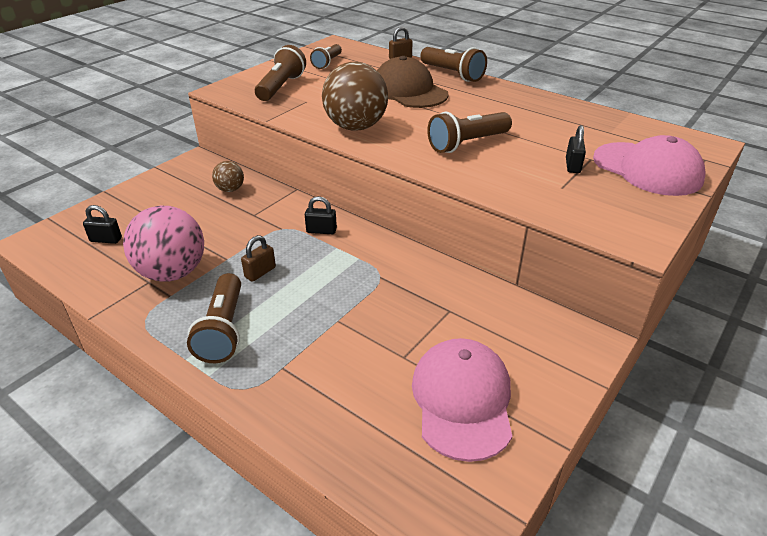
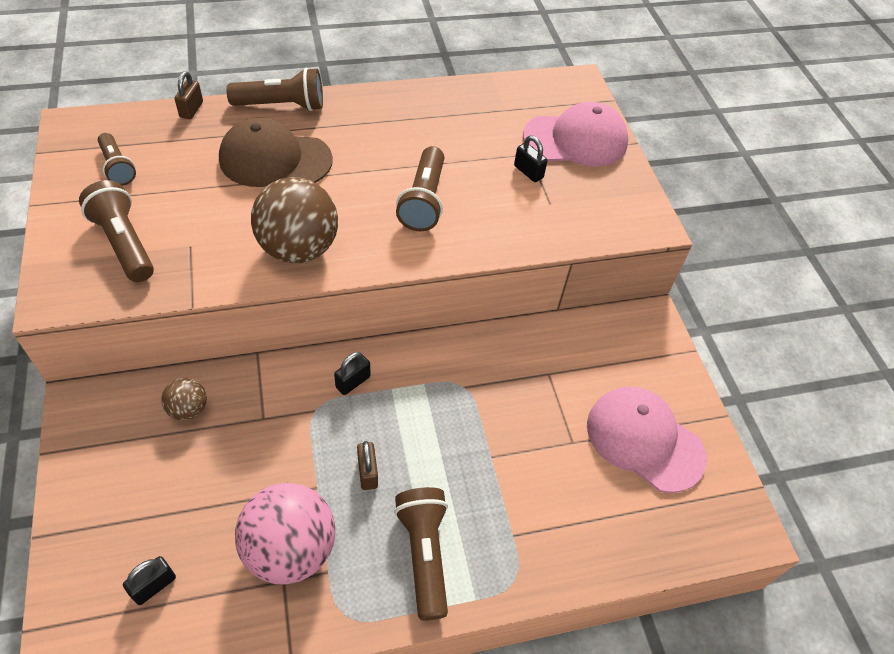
camera: 55 degrees left, 15 degrees up
(223, 330) = (424, 554): brown flashlight -> brown flashlight turned 135 degrees counterclockwise

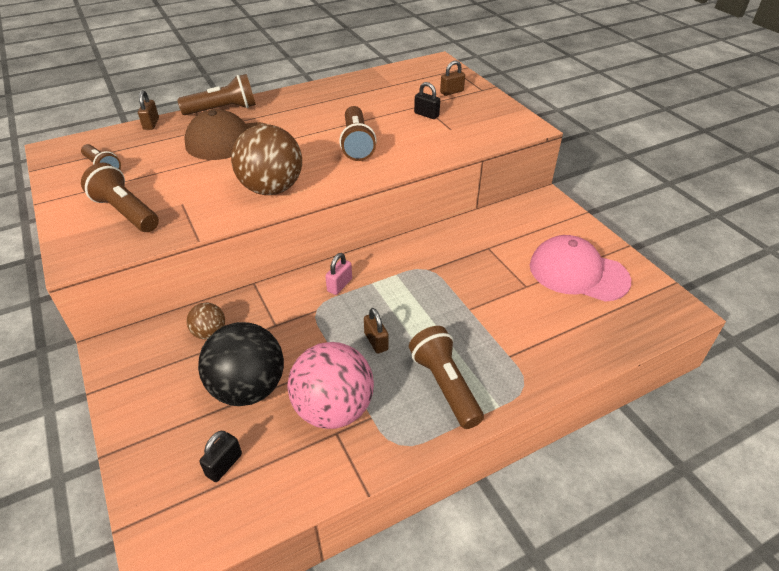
camera: 10 degrees left, 10 degrees down
(208, 495) = (248, 388): none -> black ball
(353, 382) = (339, 285): black padlock -> pink padlock
(576, 140) = (451, 92): pink cap -> brown padlock

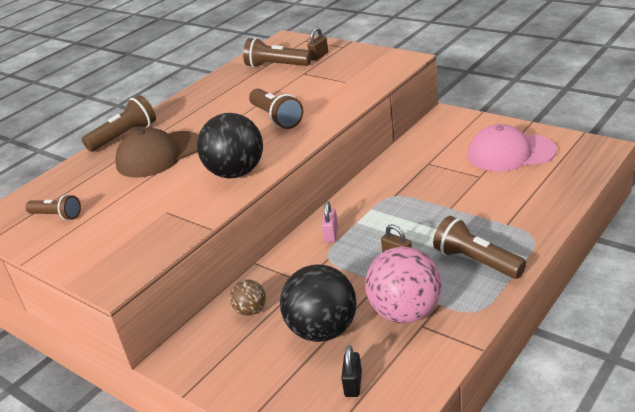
camera: 20 degrees left, 10 degrees down
(126, 212) = (120, 236): brown flashlight -> brown flashlight (276, 66)
(151, 124) = (65, 169): brown padlock -> none
(272, 189) = (236, 173): brown ball -> black ball
(426, 115) = (314, 79): black padlock -> none

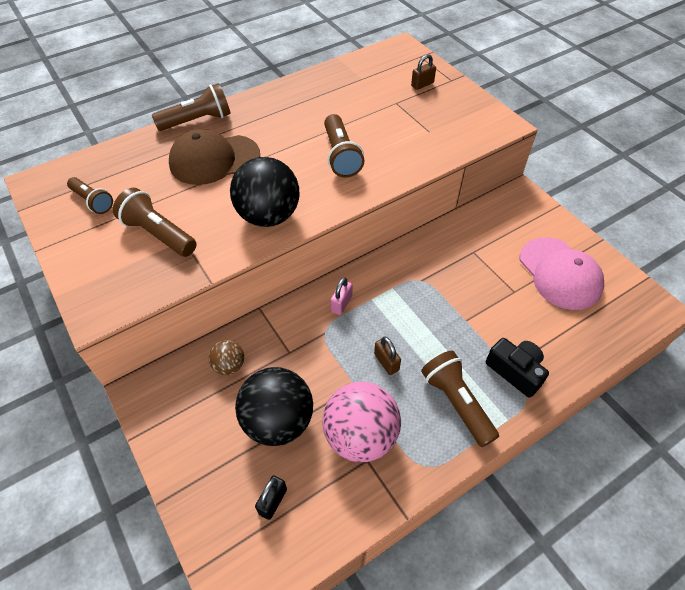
camera: 15 degrees right, 20 degrees up
(276, 66) = (376, 82): brown flashlight -> brown flashlight (158, 234)
(510, 153) = (560, 273): pink cap -> pink cap turned 135 degrees counterclockwise
(513, 225) = (515, 371): none -> black camera

